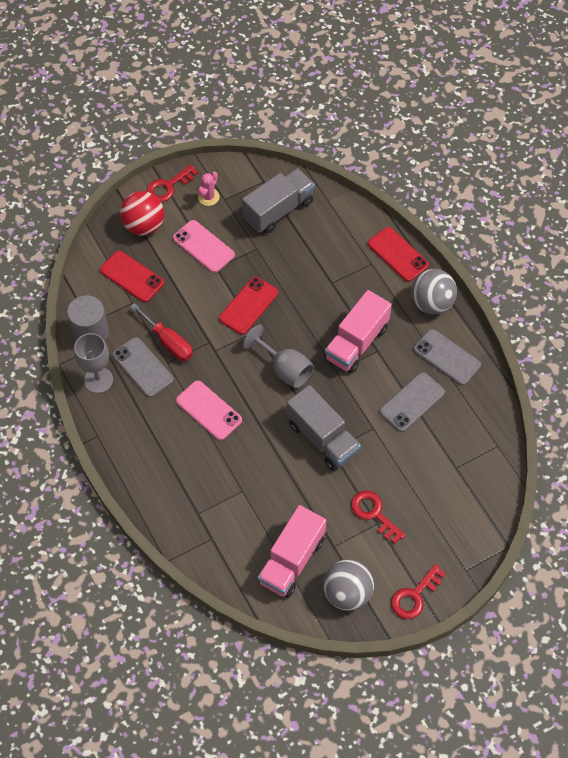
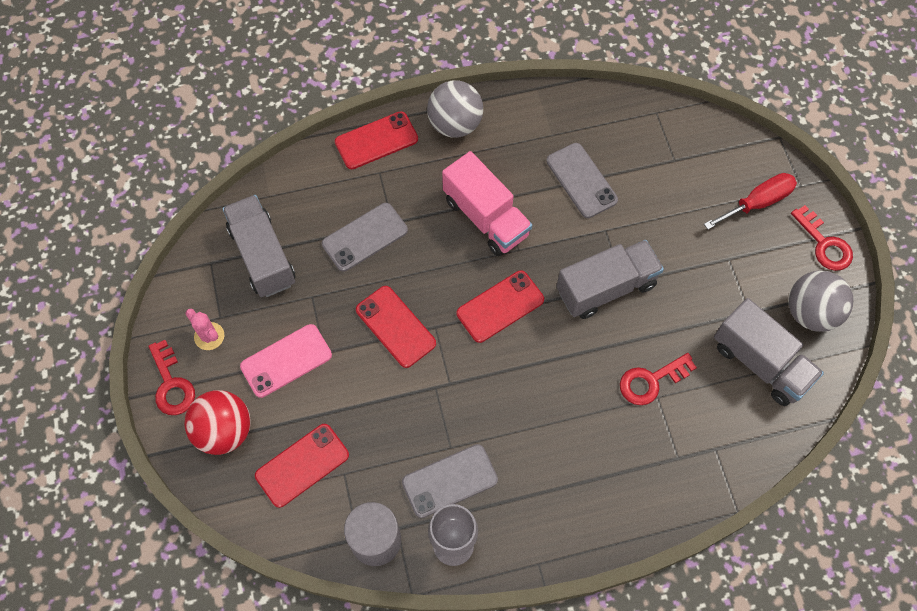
camera: 75 degrees left, 5 degrees up
(168, 342) = (420, 438): red screwdriver -> red screwdriver (757, 202)
(209, 410) = (536, 411): pink phone -> none
(284, 369) = (500, 306): grey goblet -> red phone
(291, 560) = (760, 362): pink truck -> grey truck
(374, 513) = (716, 258): red key -> red key (651, 381)
(446, 357) = (532, 129): grey phone -> grey phone (365, 237)

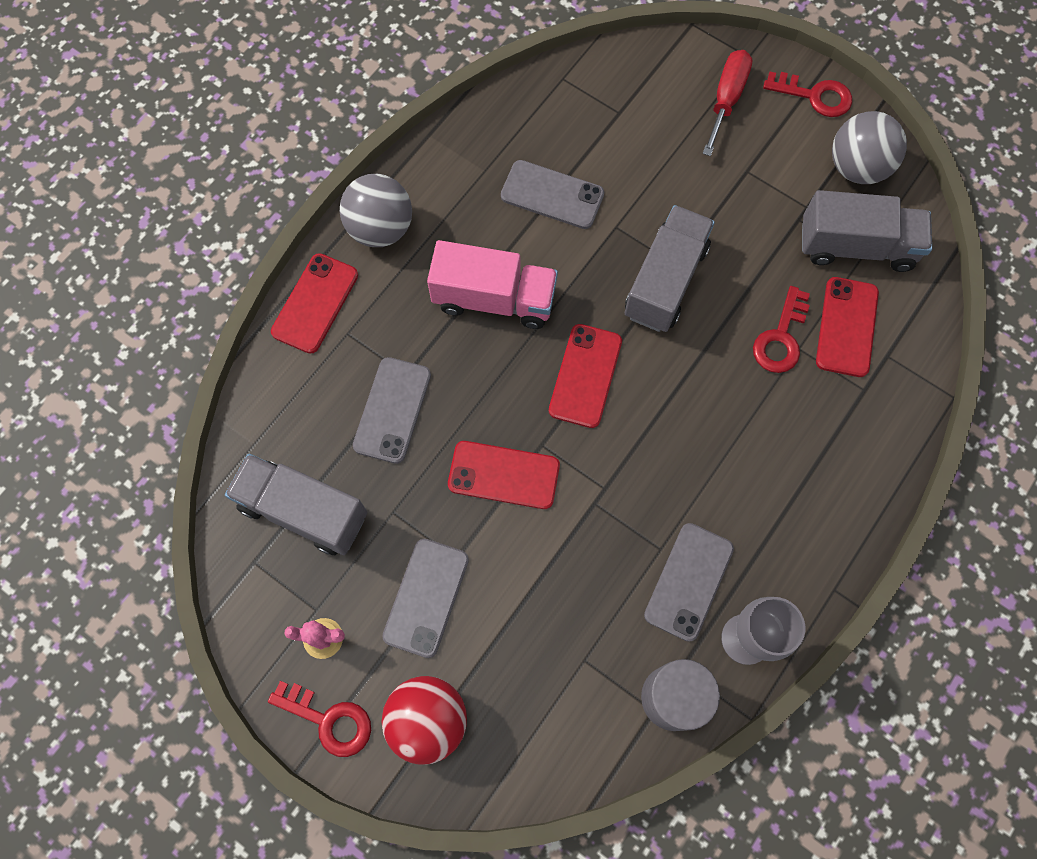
camera: 40 degrees left, 5 degrees up
(286, 361) = (426, 597): pink phone -> grey phone
(302, 465) = (537, 687): red phone -> red phone (846, 327)

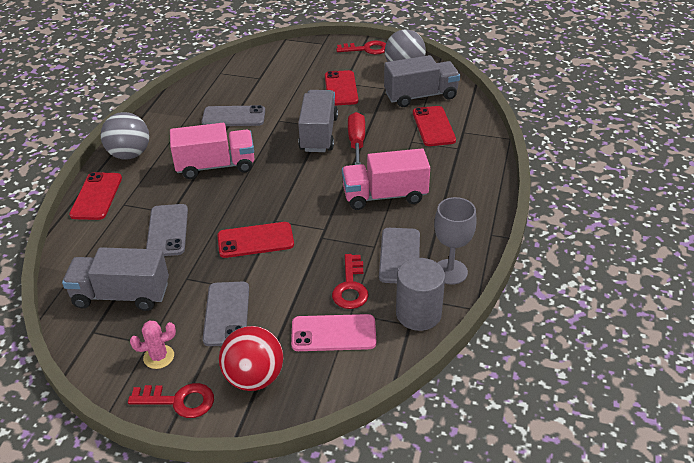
camera: 20 degrees left, 30 degrees down
(550, 687) = (333, 333): none -> pink phone
(585, 376) = (288, 184): red phone -> red phone (341, 88)
(713, 453) = (385, 196): none -> pink truck
(726, 99) = (318, 60): red screwdriver -> red screwdriver (356, 142)
(780, 338) = (398, 140): red key -> red key (350, 287)

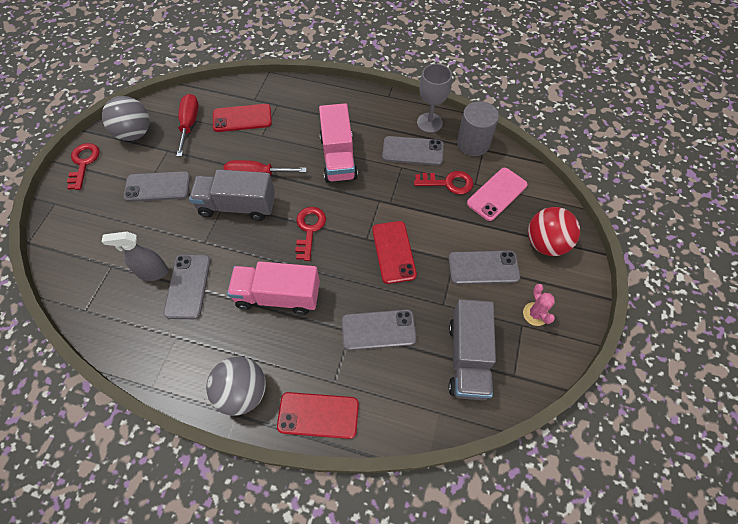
camera: 90 degrees left, 20 degrees up
(179, 401) = (575, 292): red key -> red key (309, 229)
(215, 166) = (278, 296): pink truck -> pink truck turned 75 degrees counterclockwise
(250, 98) = (153, 272): none -> grey spray bottle
(333, 333) = (497, 194): pink phone -> pink phone turned 45 degrees clockwise
(341, 88) = (157, 187): red phone -> grey phone
(420, 96) = (189, 124): grey truck -> red screwdriver

